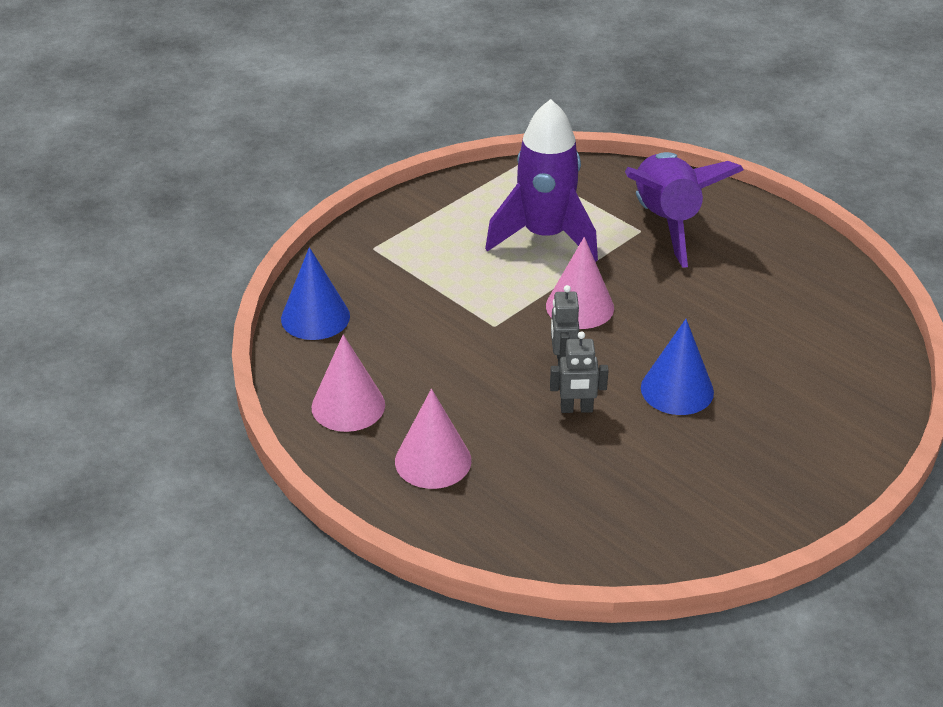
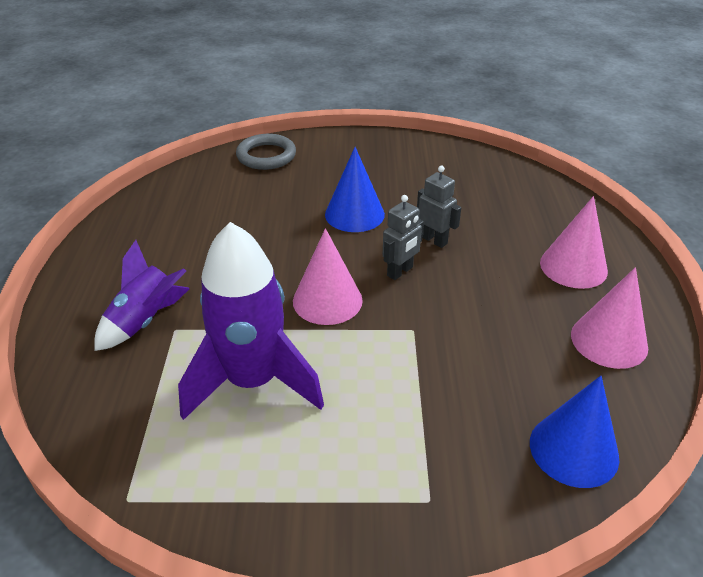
camera: 135 degrees left, 0 degrees up
(666, 223) = (145, 321): purple rocket -> purple rocket, size x0.60
(864, 399) = (266, 156): none -> grey ring

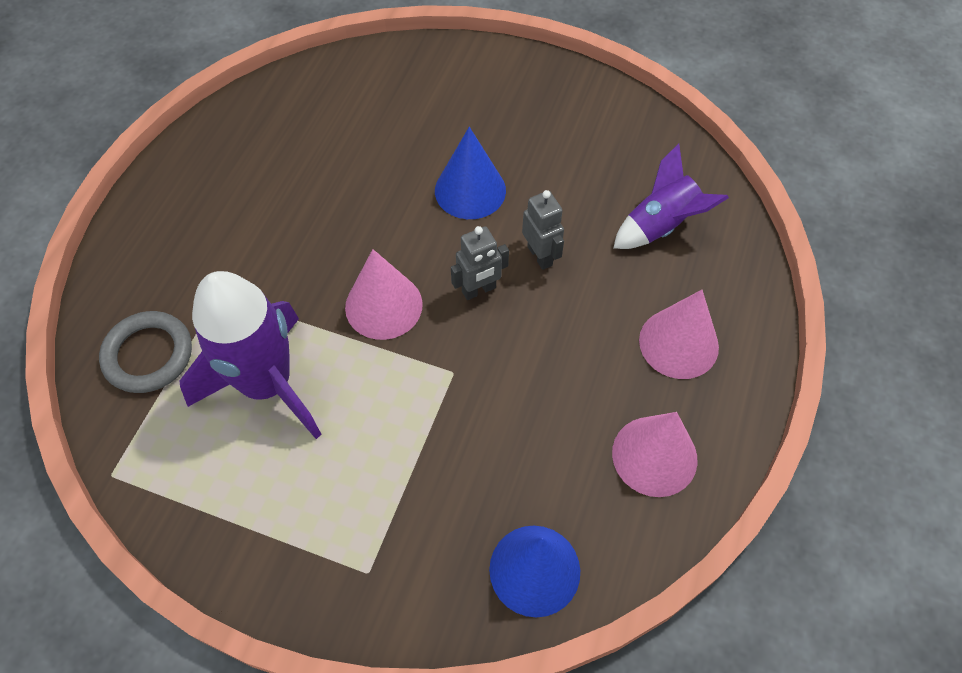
camera: 20 degrees right, 20 degrees up
(145, 321) = (196, 275): purple rocket -> purple rocket (661, 225)
(266, 156) = (412, 68): grey ring -> grey ring (148, 355)

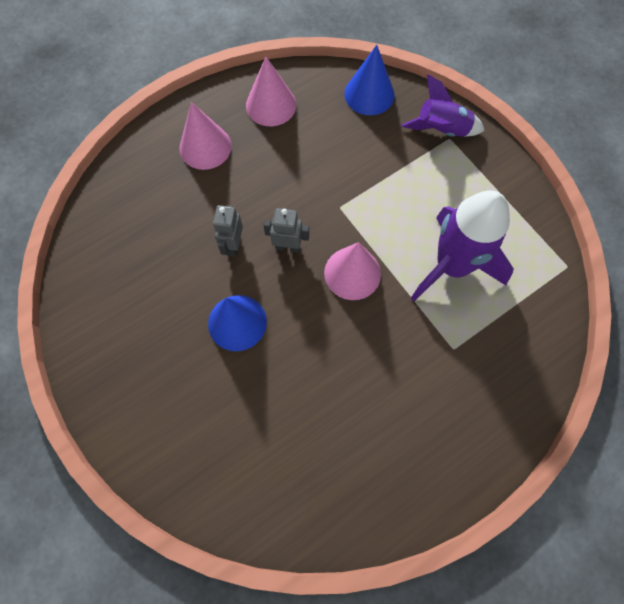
camera: 145 degrees left, 10 degrees up
(148, 355) = (518, 332): grey ring -> none
(661, 225) = (144, 217): purple rocket -> purple rocket (441, 130)

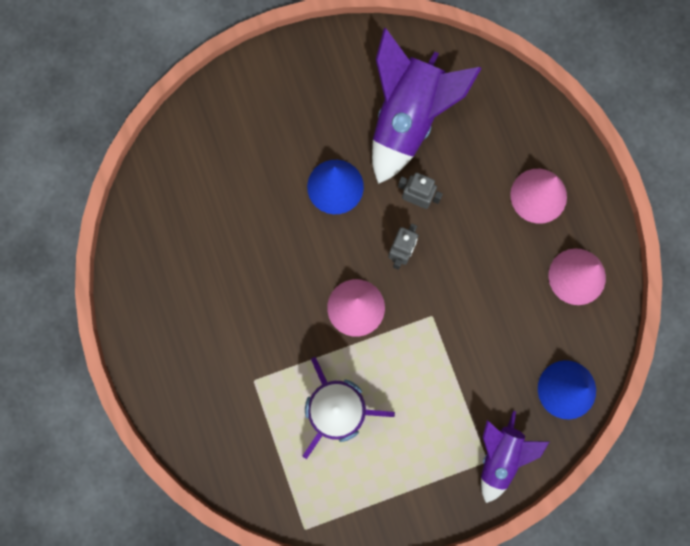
camera: 105 degrees right, 10 degrees up
(151, 272) = (407, 118): none -> purple rocket

